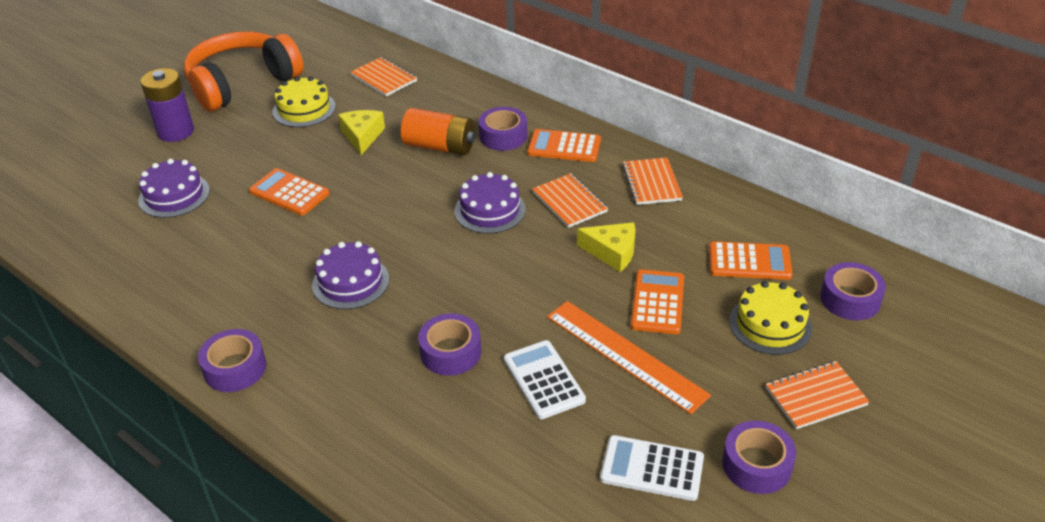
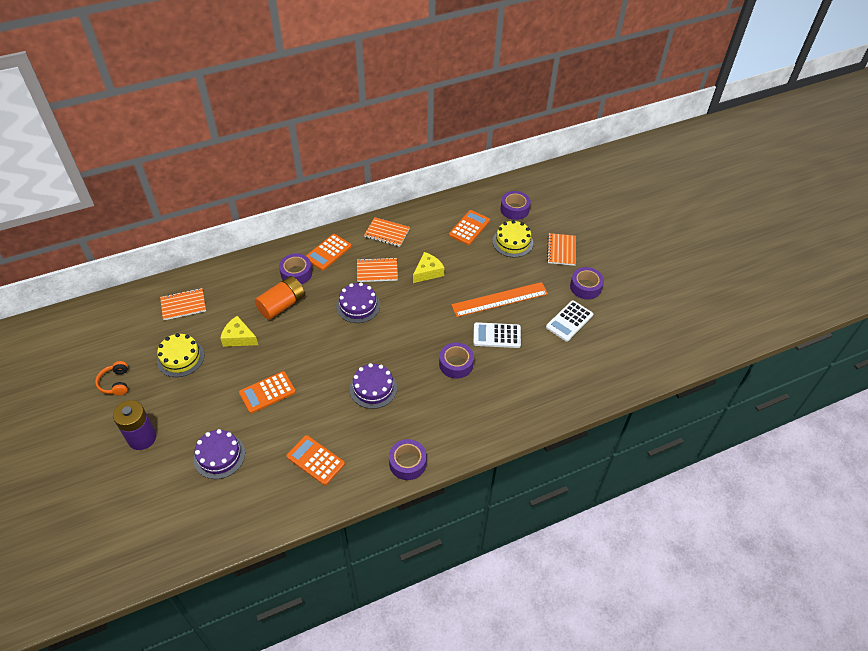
camera: 65 degrees left, 10 degrees up
(242, 84) = (116, 383): orange headphones -> orange headphones, size x0.41
(657, 302) = (474, 272): orange calculator -> orange calculator (315, 460)

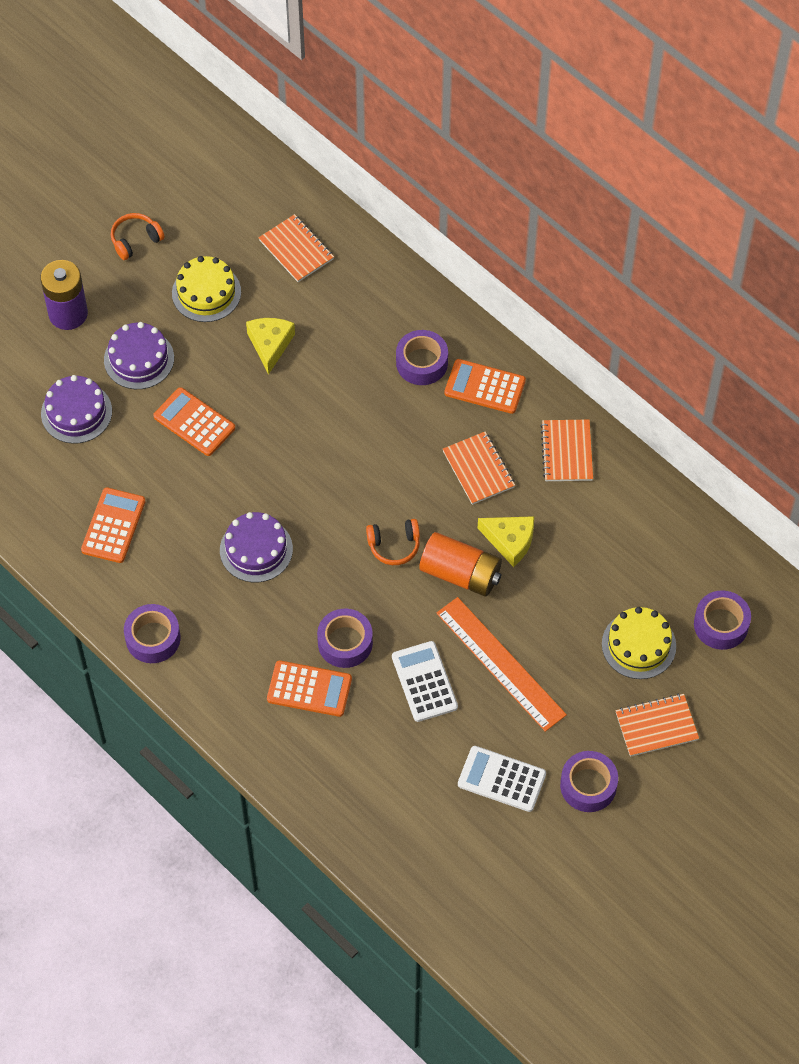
camera: 70 degrees right, 10 degrees up
(282, 305) = (352, 371): orange battery -> orange battery (460, 574)
(358, 306) = (397, 471): purple cake -> purple cake (139, 359)
(404, 322) = (394, 545): none -> orange headphones
(469, 228) = (639, 568): orange calculator -> orange calculator (309, 689)

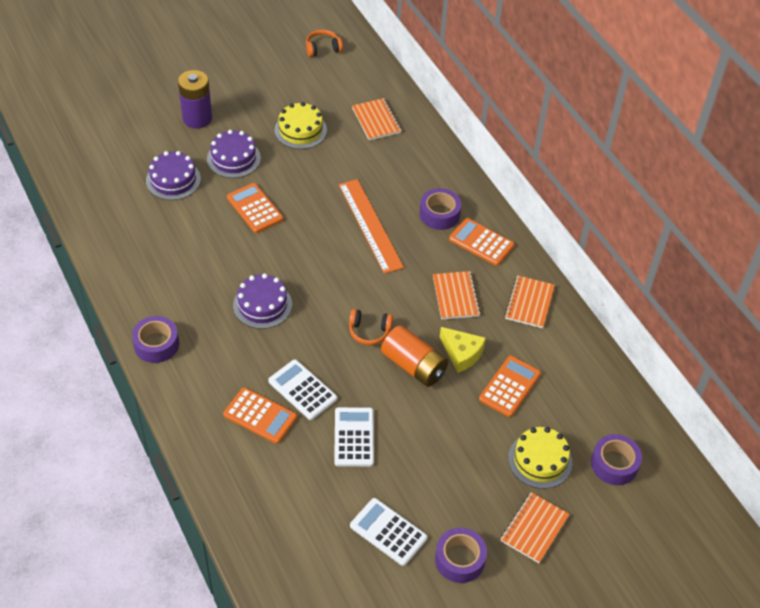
camera: 15 degrees right, 10 degrees down
(113, 526) = (164, 260): orange calculator -> orange calculator (510, 386)
(135, 240) = (265, 87): orange headphones -> orange headphones (323, 48)
(270, 345) = (332, 174): yellow cheese -> none
(345, 643) = (302, 390): purple tape -> white calculator
(500, 663) = (421, 441): orange ruler -> orange ruler (370, 225)
(656, 726) = (534, 528): orange notebook -> orange notebook turned 60 degrees counterclockwise

